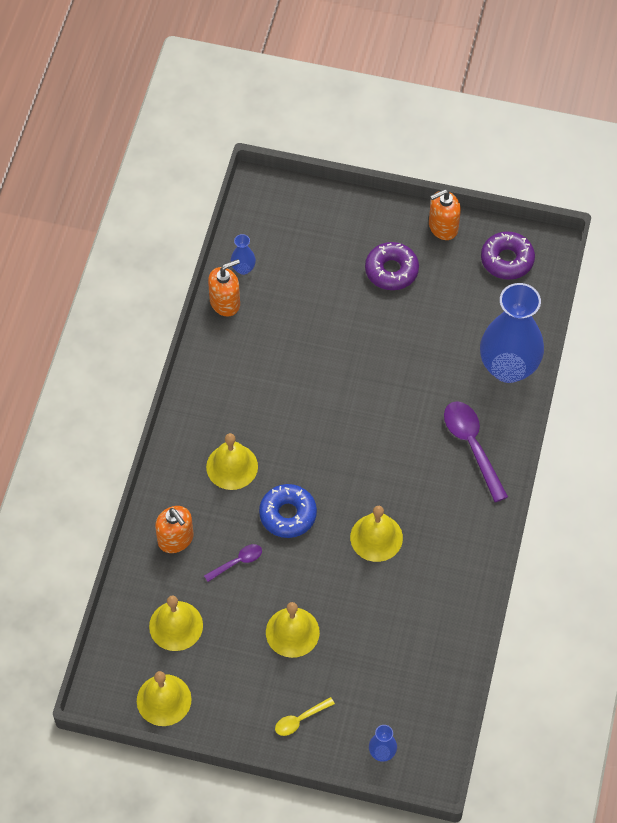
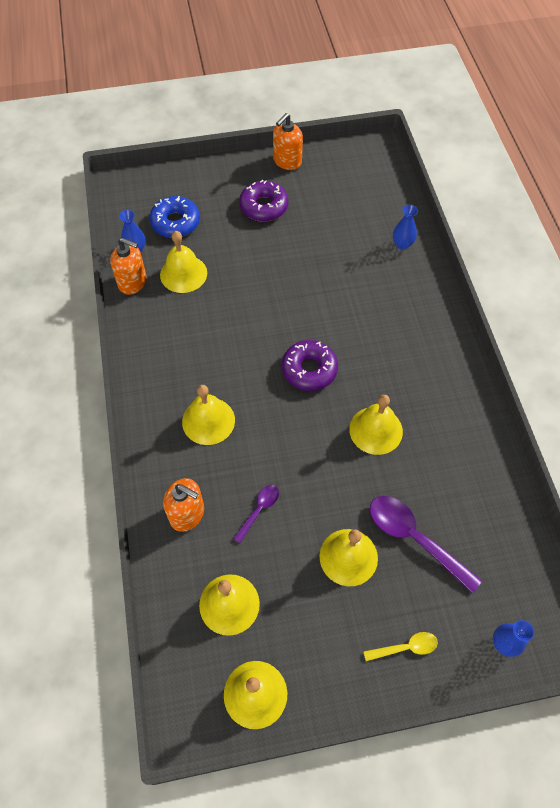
camera: 25 degrees left, 0 degrees up
(225, 302) = (132, 282): orange soap dispenser -> orange soap dispenser turned 75 degrees clockwise
(277, 313) = (183, 273): none -> yellow bell
(288, 514) = (283, 443): blue donut -> blue donut (175, 222)
(300, 720) = (405, 647): yellow spoon -> yellow spoon turned 135 degrees counterclockwise
(472, 446) = (411, 317): purple spoon -> purple spoon (414, 538)
(507, 260) = (352, 167): purple donut -> purple donut (309, 370)
(508, 367) = (402, 244): blue vase -> blue vase, size x0.41

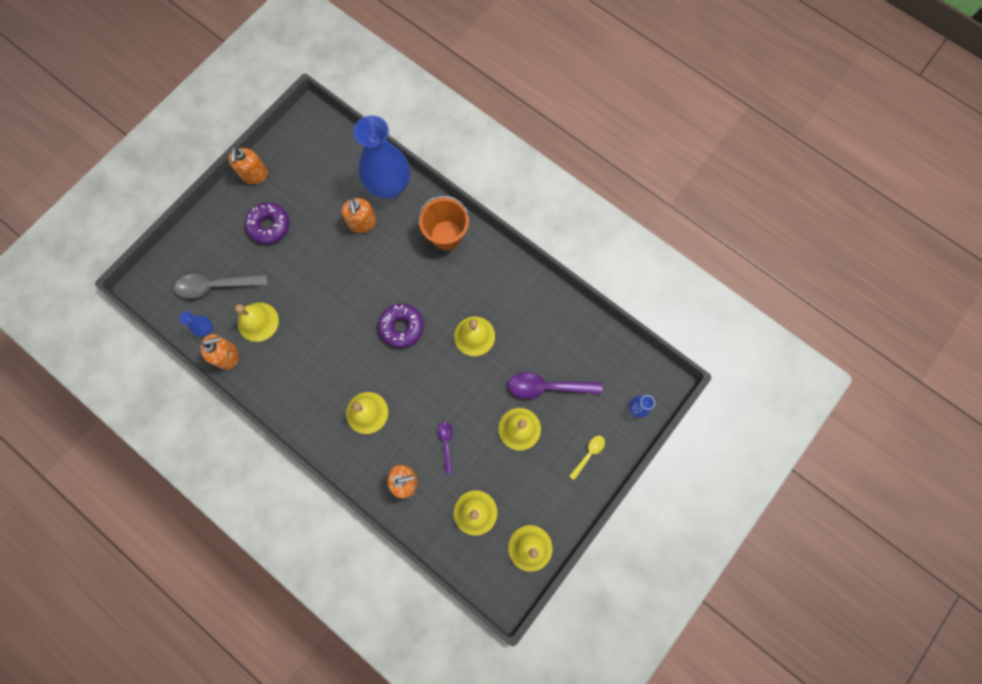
camera: 40 degrees left, 15 degrees up
(175, 222) = (216, 286): blue donut -> grey spoon
(350, 258) = (362, 223): none -> orange soap dispenser
(402, 244) = (389, 186): blue vase -> blue vase, size x2.45
(424, 320) = (446, 235): none -> orange bucket

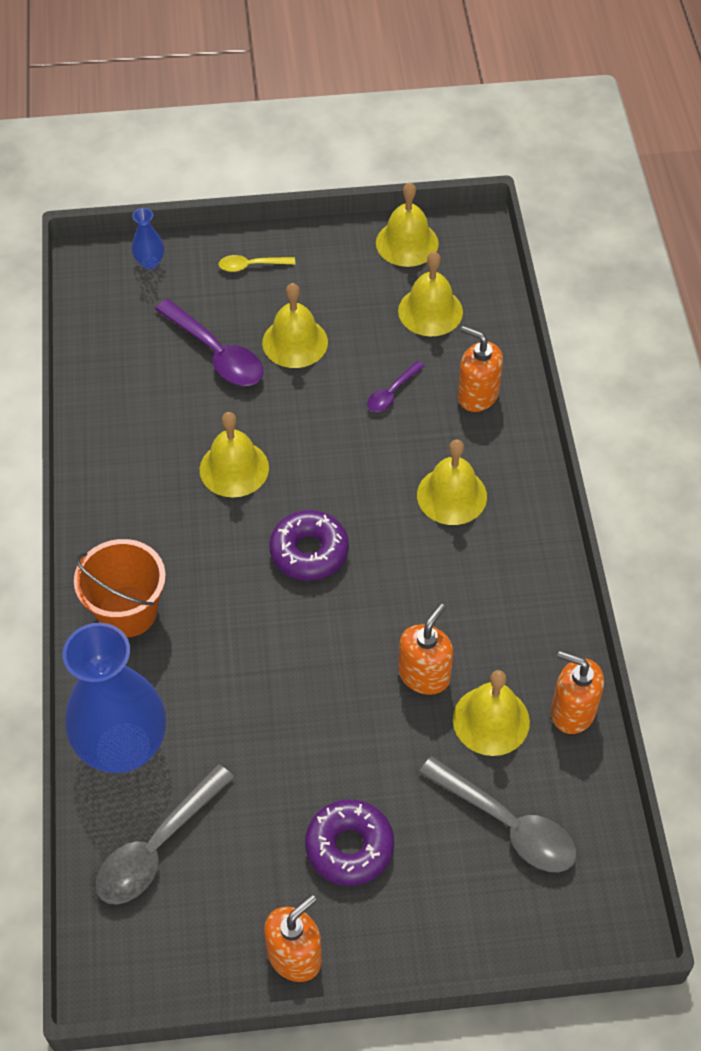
camera: 135 degrees left, 20 degrees down
(206, 329) = (573, 774): blue vase -> none
(339, 166) = (157, 847): none -> grey spoon
(362, 223) = (216, 728): orange soap dispenser -> orange soap dispenser (424, 675)

